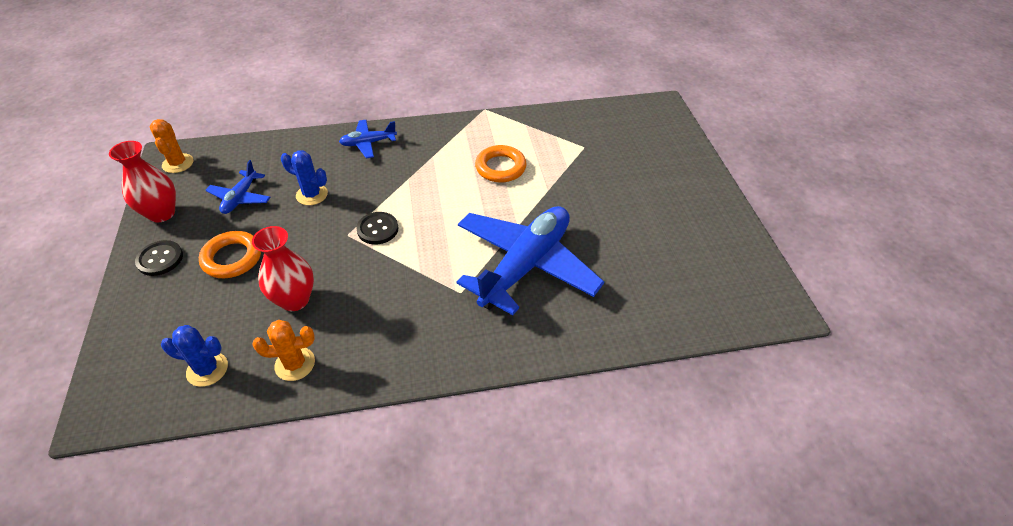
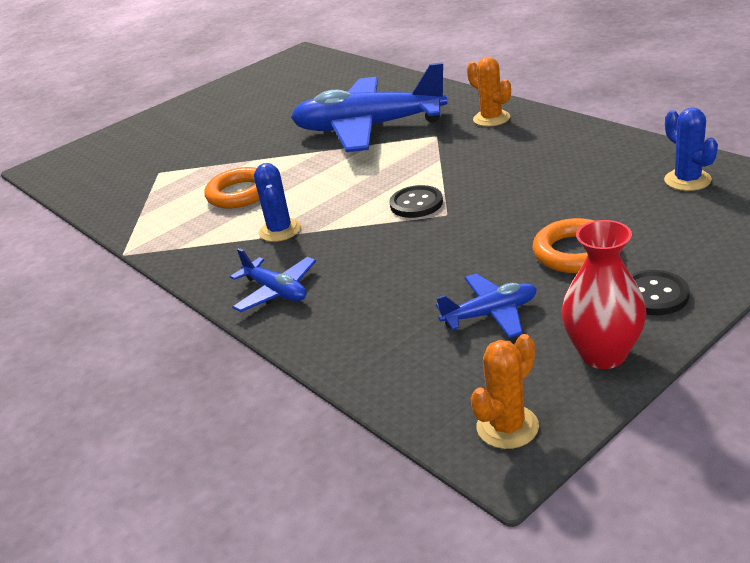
camera: 115 degrees left, 15 degrees down
(295, 300) = (560, 190): red vase -> none
(295, 364) = (612, 153): orange cactus -> orange cactus (491, 118)
(312, 195) = (418, 269): blue cactus -> blue cactus (280, 230)

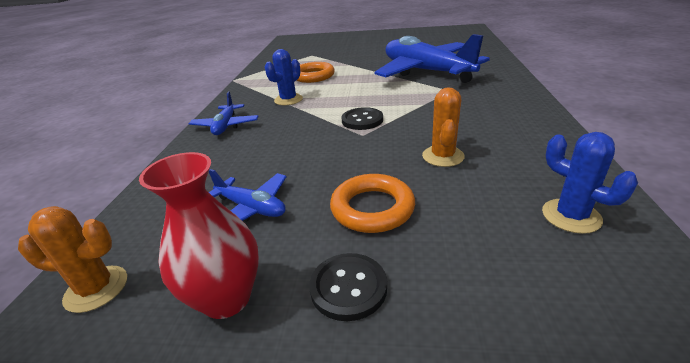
camera: 45 degrees right, 0 degrees up
(491, 118) = (502, 95): orange cactus -> orange cactus (443, 156)
(687, 180) = (571, 216): blue cactus -> blue cactus turned 60 degrees counterclockwise

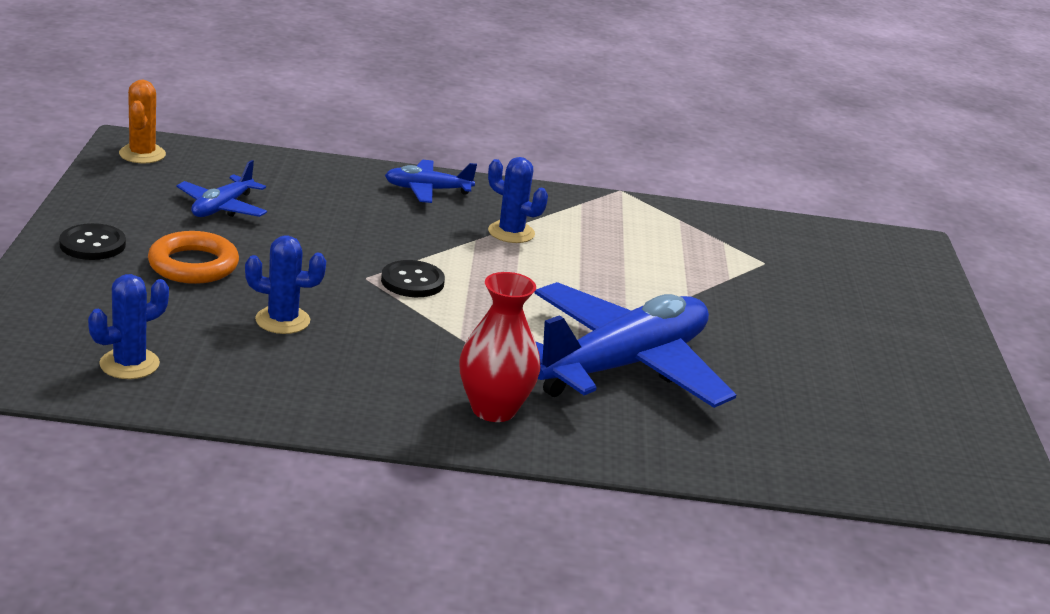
camera: 80 degrees right, 5 degrees down
(226, 298) = (106, 200): red vase -> red vase (493, 409)
(313, 76) = (622, 257): orange ring -> none
(443, 156) = (282, 320): orange cactus -> blue cactus

